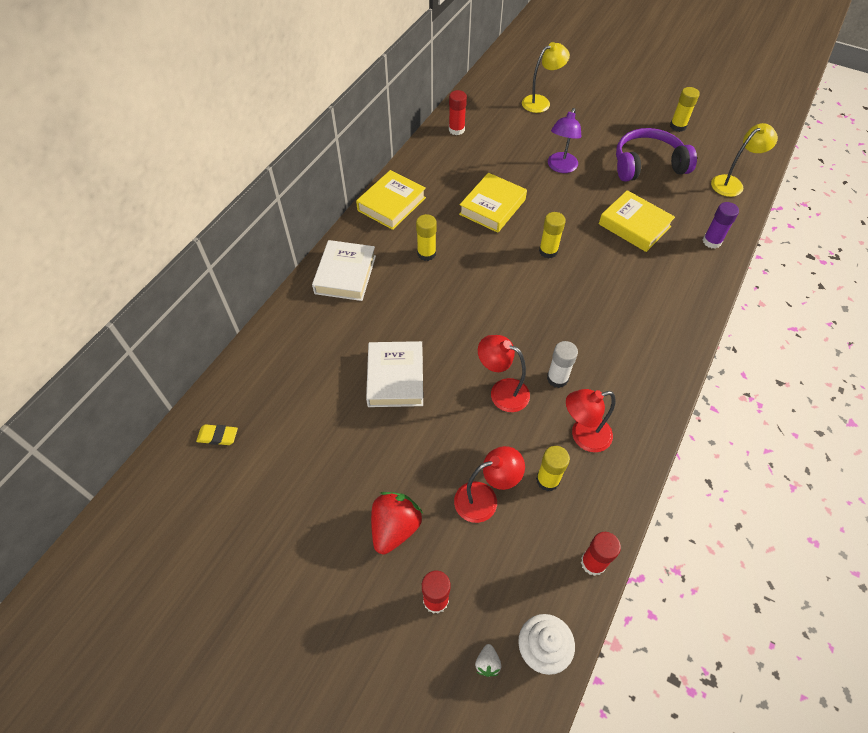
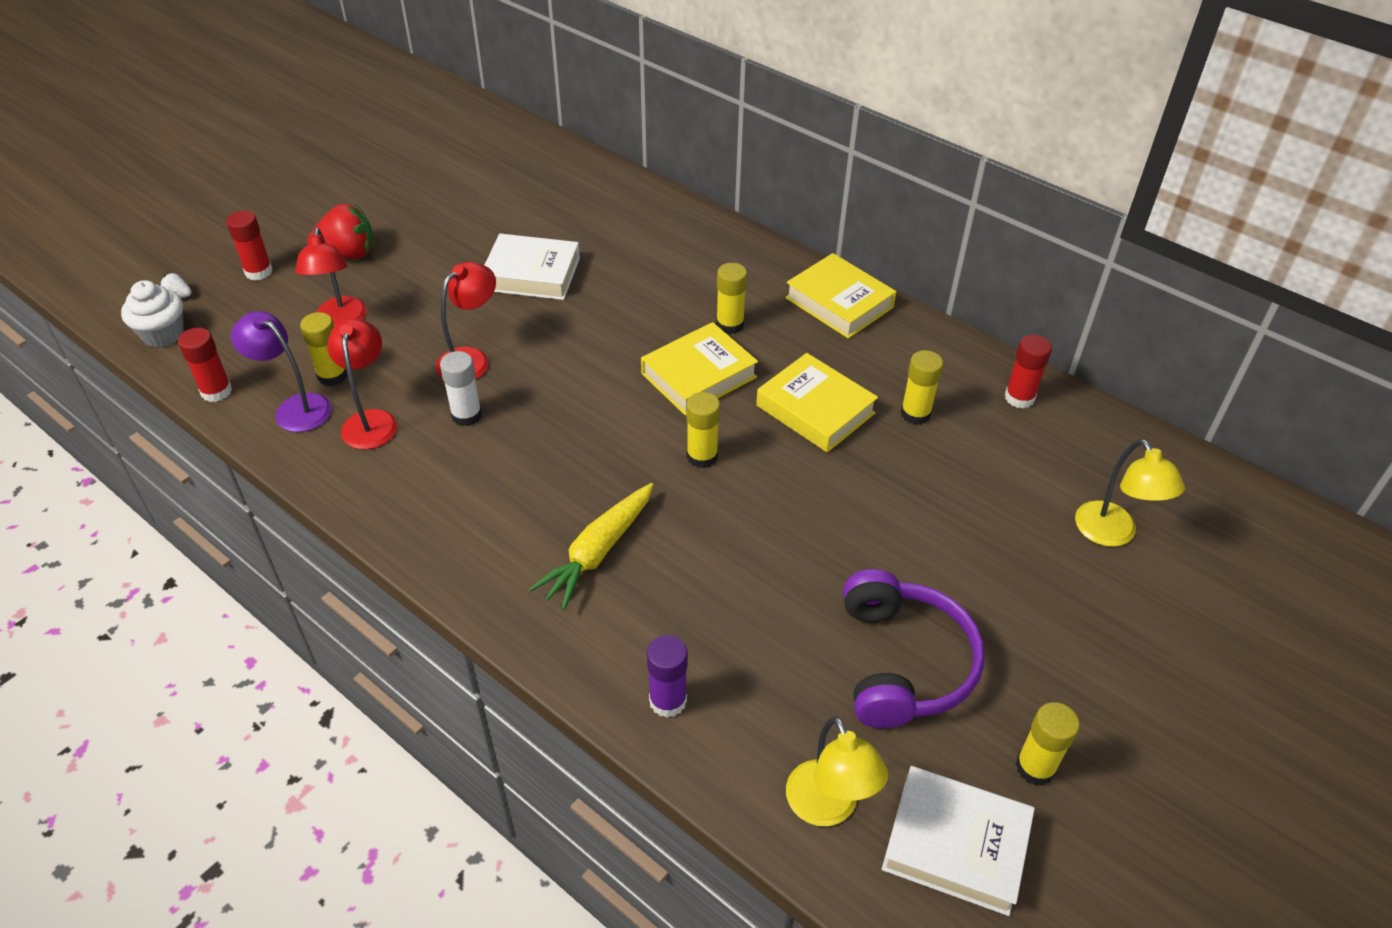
camera: 100 degrees right, 10 degrees down
(218, 436) = (514, 152): yellow eraser -> none
(345, 274) = (710, 249): white book -> white book (955, 844)
(395, 528) = (348, 254): red strawberry -> red strawberry turned 45 degrees counterclockwise
(482, 167) = (915, 414): none -> yellow glue stick
(560, 167) = (906, 519): purple lamp -> purple lamp (295, 408)
(634, 225) = (735, 588): yellow book -> yellow book (698, 375)
(637, 285) = (598, 552): none -> yellow carrot

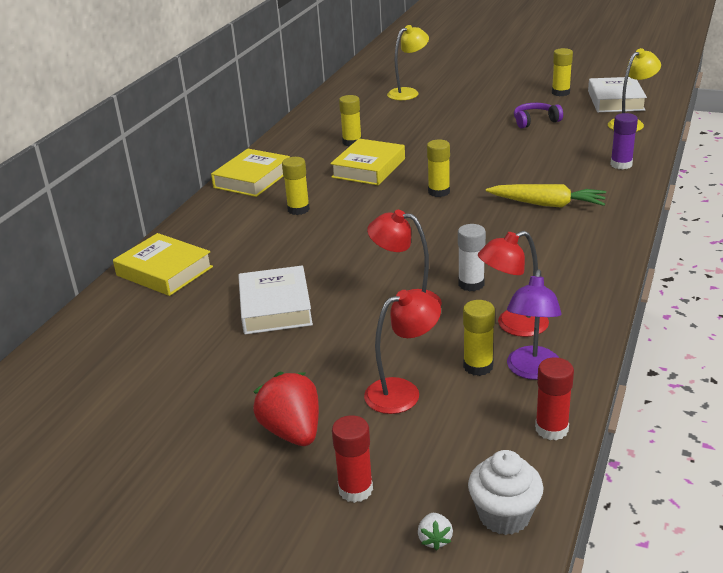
camera: 105 degrees left, 15 degrees down
(698, 375) = (361, 209): yellow book -> yellow book (164, 271)
(903, 663) = (535, 121): purple headphones -> purple headphones, size x0.56
(1019, 398) = (318, 120): red glue stick -> none

